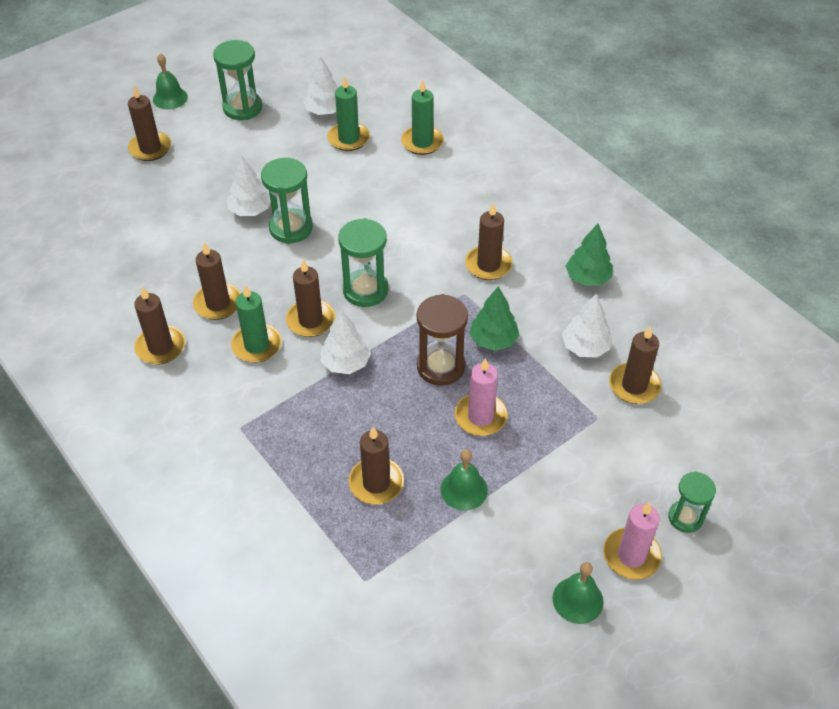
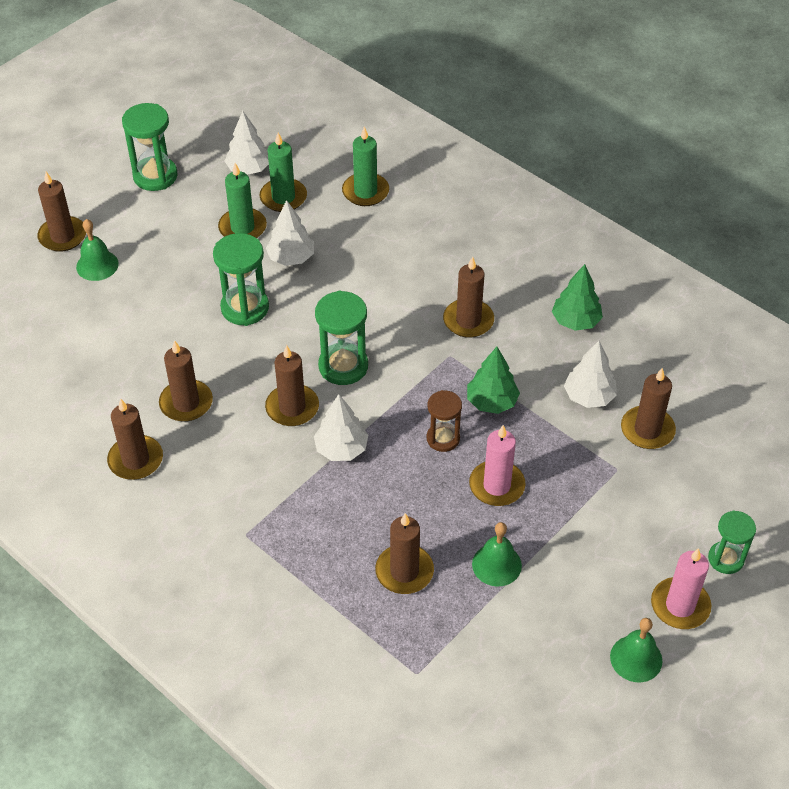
camera: 10 degrees left, 0 degrees up
(170, 98) = (69, 174): green bell -> green bell (97, 265)
(250, 210) = (195, 293): white tree -> white tree (291, 258)
(257, 345) = (240, 443): green candle -> green candle (242, 228)
(440, 367) = (443, 438): brown hourglass -> brown hourglass, size x0.65

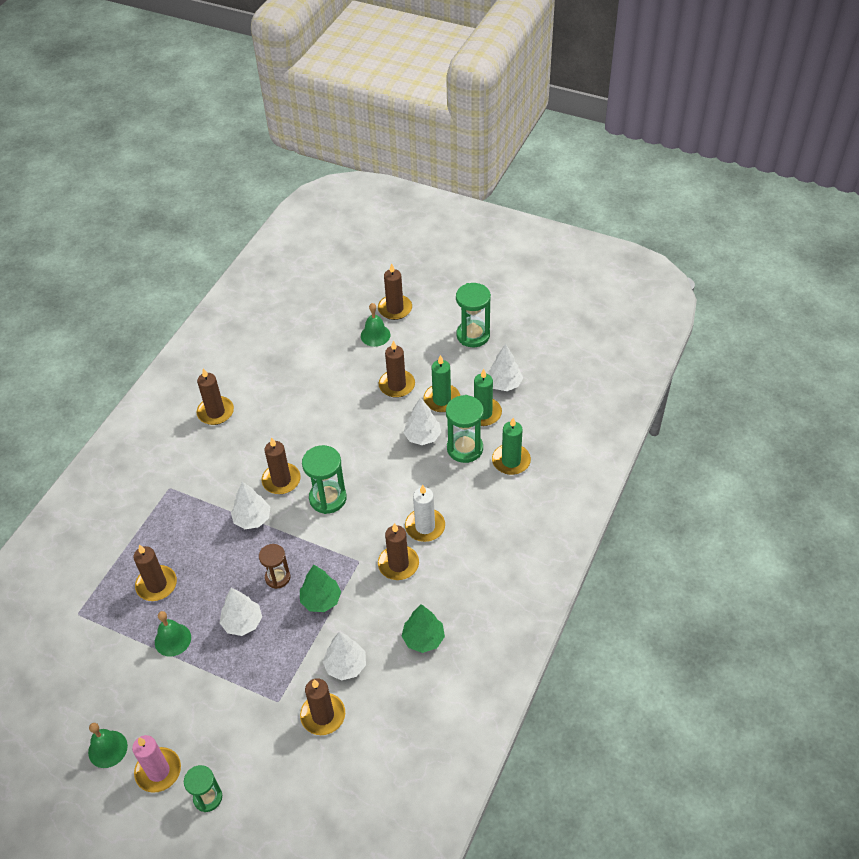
camera: 75 degrees right, 0 degrees up
(186, 403) = (269, 422): brown candle -> brown candle (397, 385)
(245, 308) = (364, 425): green hourglass -> green hourglass (465, 448)
(425, 286) = (425, 526): none -> white candle
(496, 486) = (242, 622): pink candle -> white tree

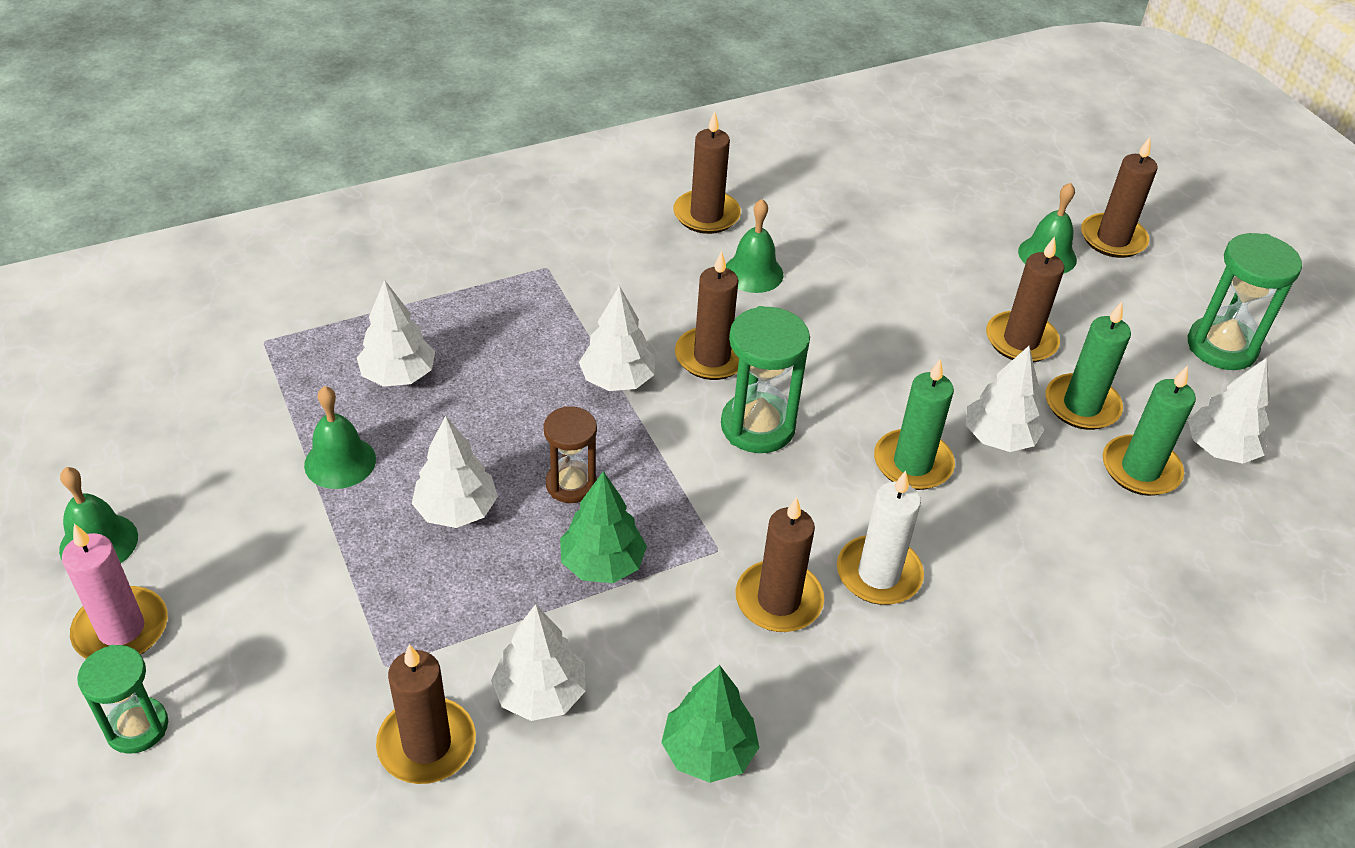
camera: 35 degrees right, 5 degrees down
(156, 585) = (398, 375): brown candle -> white tree
(262, 427) = (753, 273): none -> green bell
(465, 448) = (1059, 501): green hourglass -> none
(511, 461) = (1131, 575): green candle -> green candle (912, 463)

